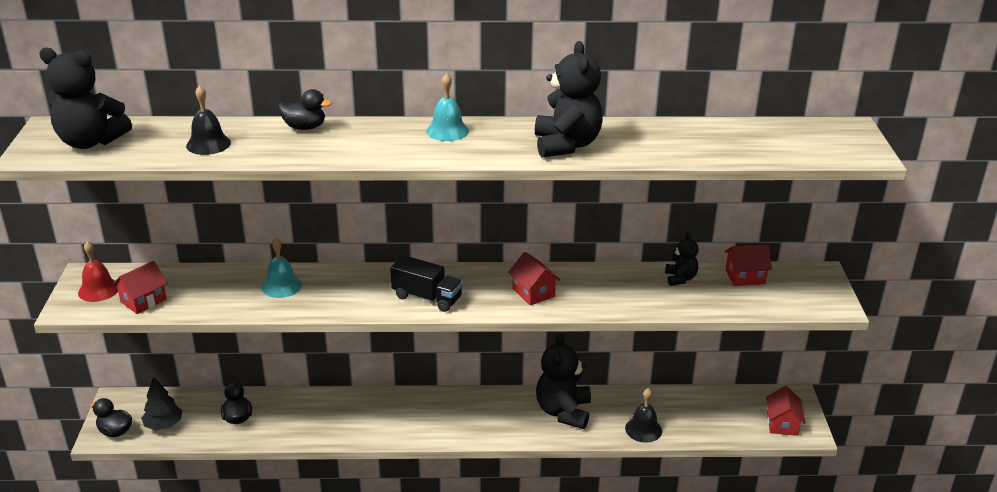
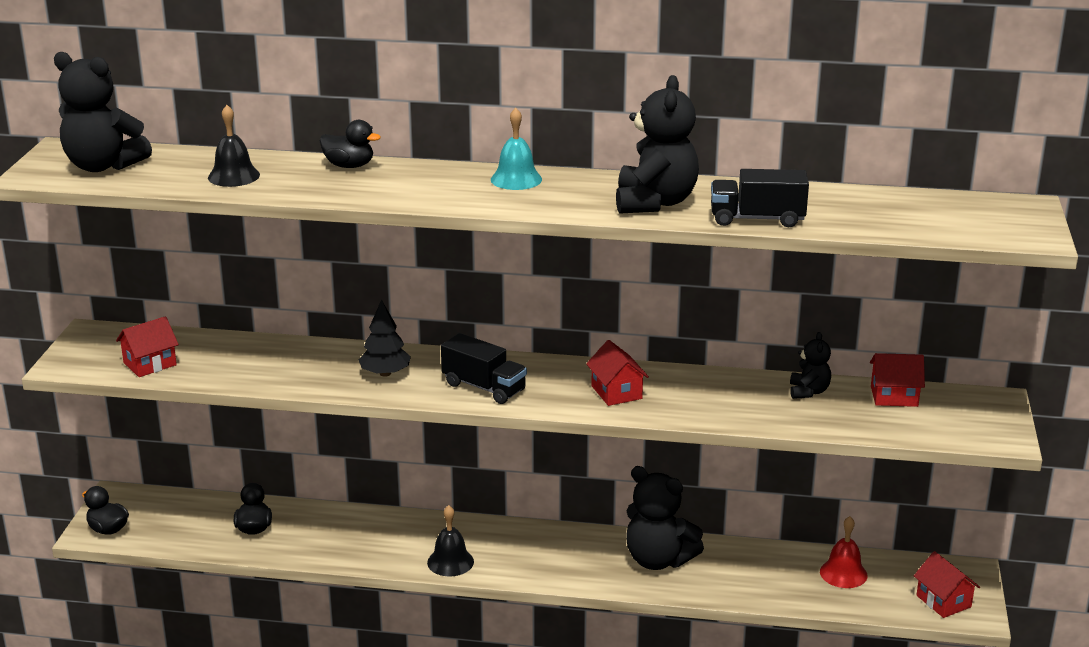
camera: 10 degrees right, 5 degrees down
(98, 290) = (102, 349): red bell -> red bell (843, 573)
(163, 425) = (165, 528): black tree -> black tree (385, 373)
(281, 286) = (313, 361): turquoise bell -> none
(563, 411) = (658, 560): black teddy bear -> black teddy bear turned 75 degrees counterclockwise
(643, 429) = (757, 590): black bell -> black bell (450, 562)
(652, 154) = (757, 219): none -> black truck
(782, 424) = (943, 601): red house -> red house turned 45 degrees counterclockwise

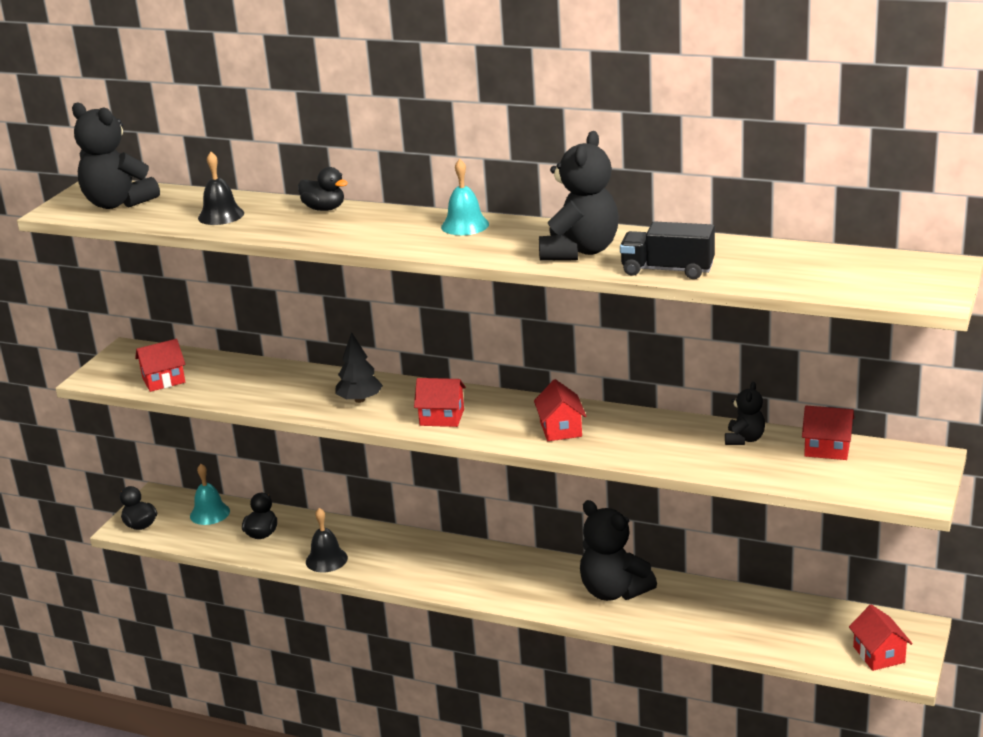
camera: 15 degrees right, 0 degrees up
(185, 510) = (210, 513): none -> turquoise bell
(450, 562) = (422, 577): black bell -> black bell (326, 559)
(484, 387) = (442, 417): black truck -> red house
(843, 573) = (788, 619): red bell -> none

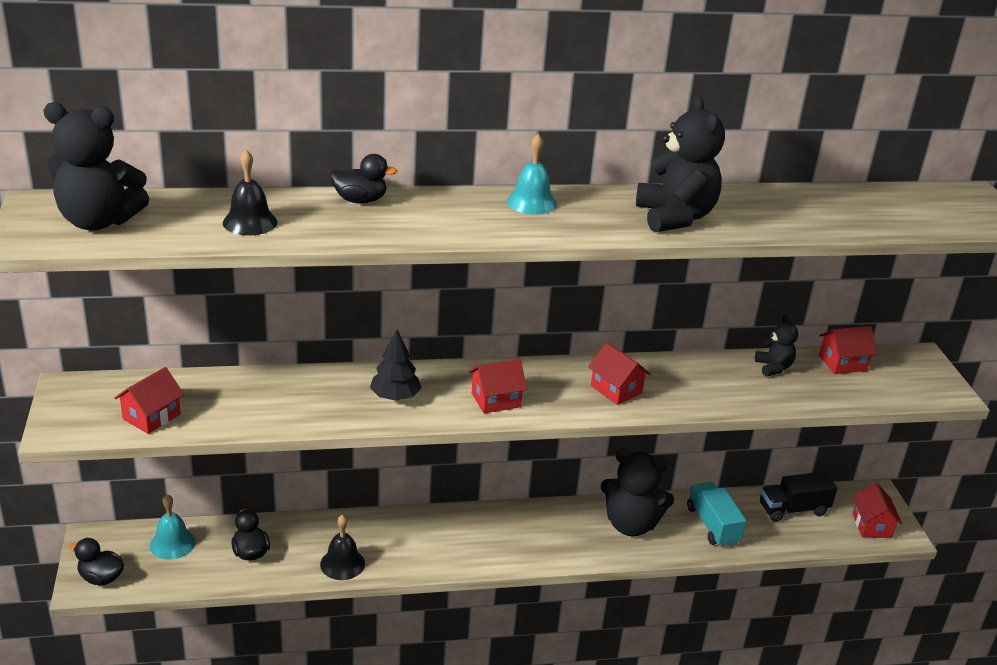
camera: 35 degrees left, 5 degrees up
(667, 270) = (775, 227): black truck -> black truck (793, 509)
(697, 612) = (712, 525): none -> turquoise truck
(879, 654) = (872, 525): red house -> red house turned 45 degrees clockwise

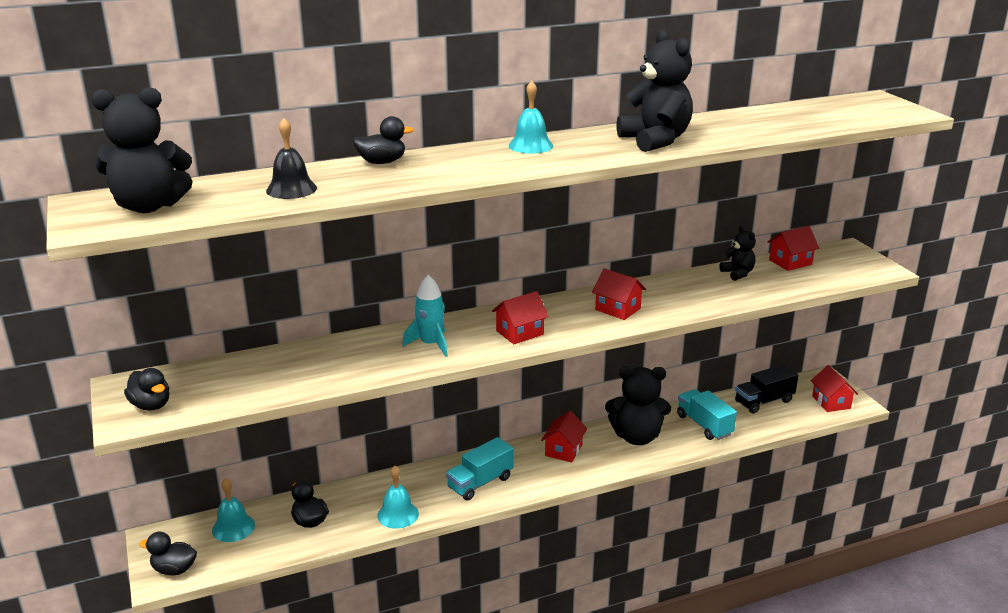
camera: 10 degrees left, 5 degrees down
(87, 416) = (151, 405): none -> black duck
(151, 416) = (213, 395): red house -> red house (563, 450)
(342, 564) = (398, 514): black bell -> turquoise bell
(395, 397) = (431, 344): black tree -> turquoise rocket
(441, 545) = (480, 483): none -> turquoise truck

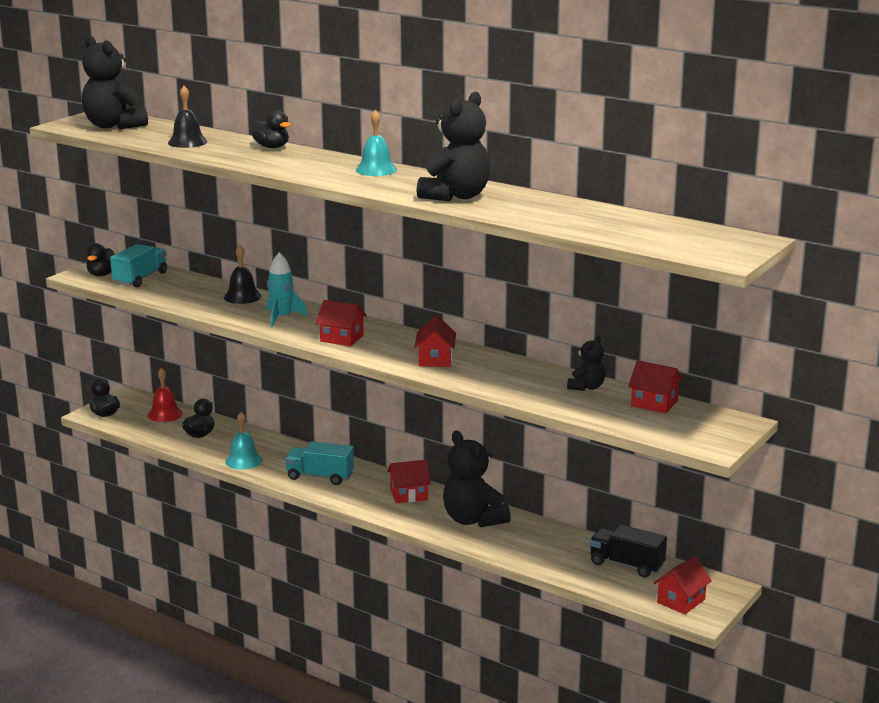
camera: 55 degrees right, 5 degrees down
(233, 527) = (165, 414): turquoise bell -> red bell
(346, 347) = (242, 297): none -> black bell
(704, 425) = (538, 545): turquoise truck -> turquoise truck (140, 278)

